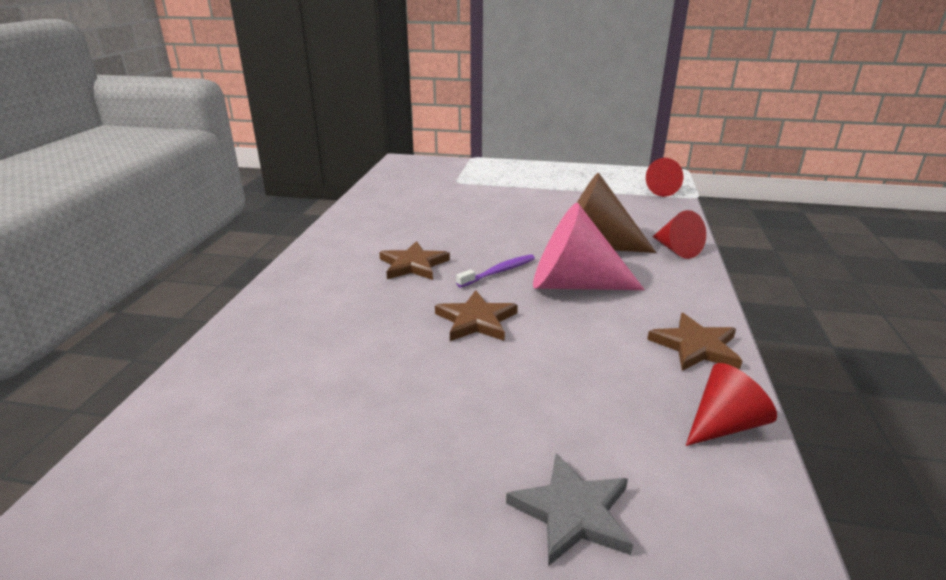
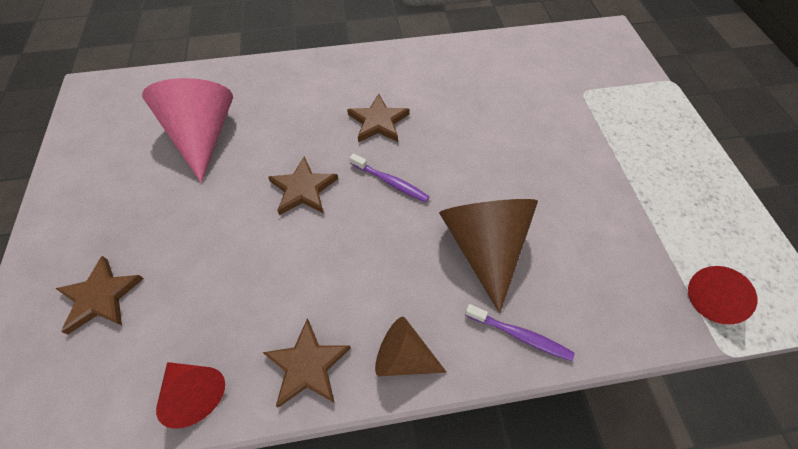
camera: 70 degrees right, 30 degrees up
(572, 512) = (101, 297): grey star -> brown star
(573, 284) = (390, 245): pink cone -> pink cone (203, 136)
(676, 249) = (519, 335): red cone -> purple toothbrush
(690, 297) = (403, 356): none -> brown cone

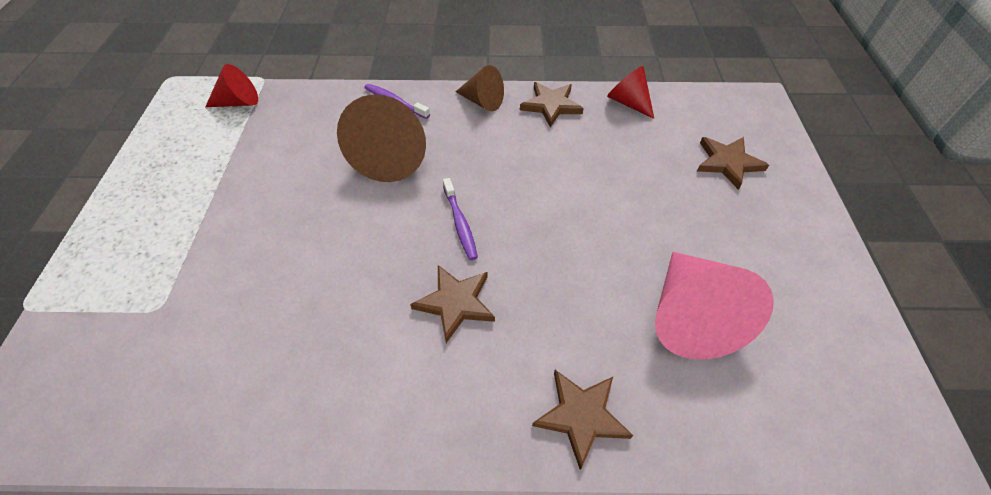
camera: 170 degrees left, 5 degrees down
(303, 189) = (555, 229): brown star -> brown star (581, 416)
(390, 182) = (460, 223): purple toothbrush -> purple toothbrush turned 150 degrees counterclockwise

